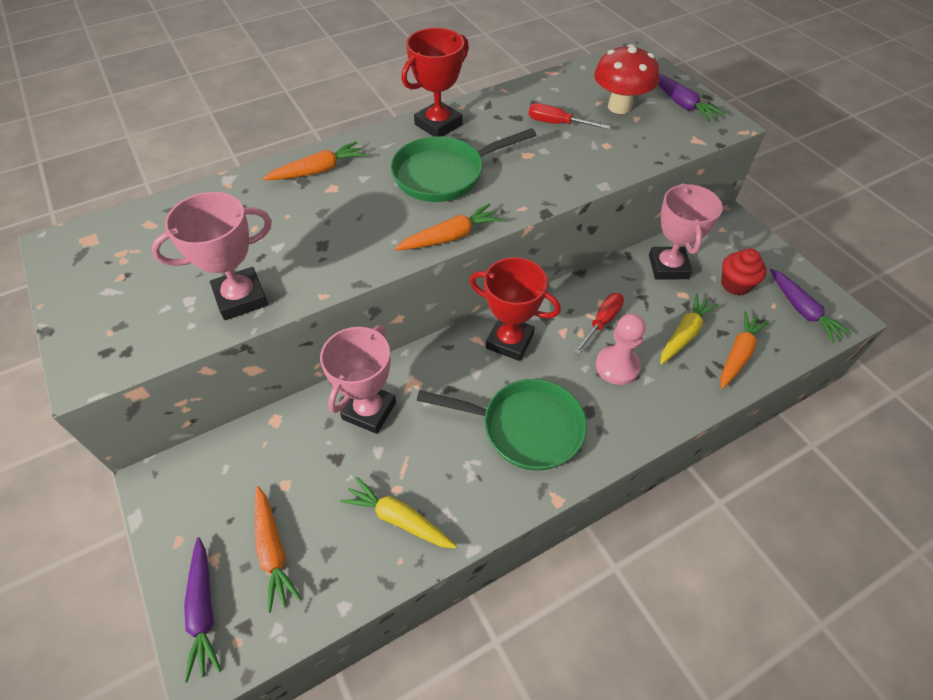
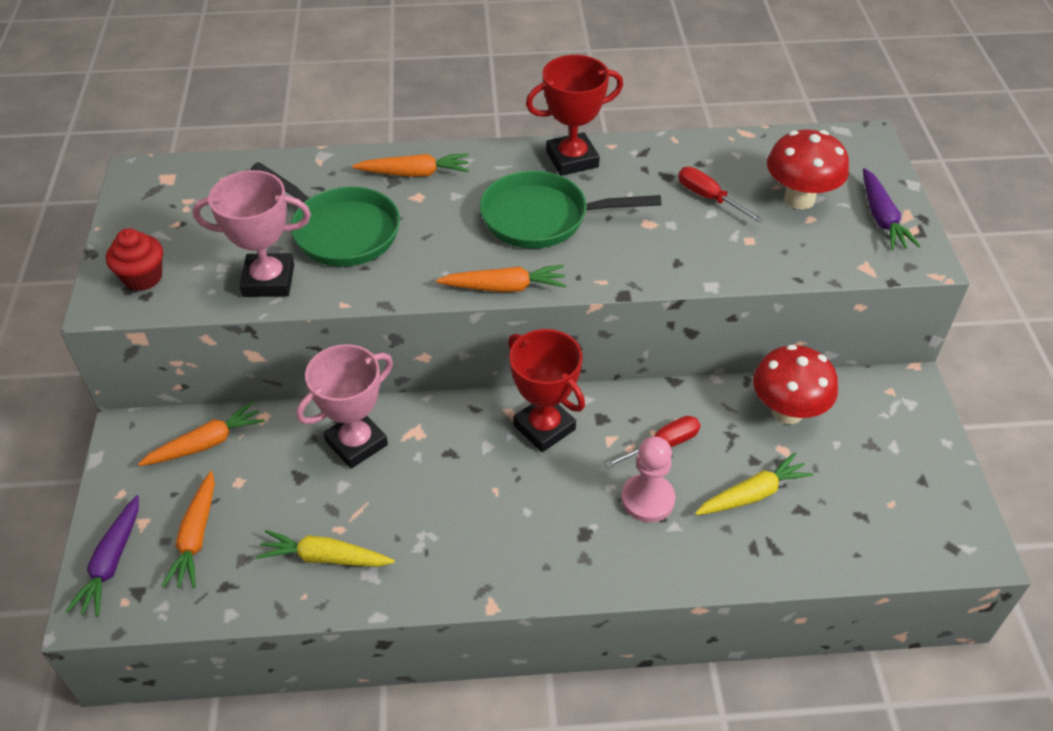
camera: 25 degrees right, 5 degrees down
(399, 519) = (325, 557): yellow carrot -> yellow carrot turned 45 degrees counterclockwise
(525, 427) = (504, 523): green pan -> green pan (341, 231)
(668, 267) = (787, 411): pink trophy -> red mushroom
(735, 284) = (859, 462): red cupcake -> red cupcake (143, 277)
(738, 354) = (803, 541): orange carrot -> orange carrot (206, 443)
(802, 310) = (925, 523): purple carrot -> none

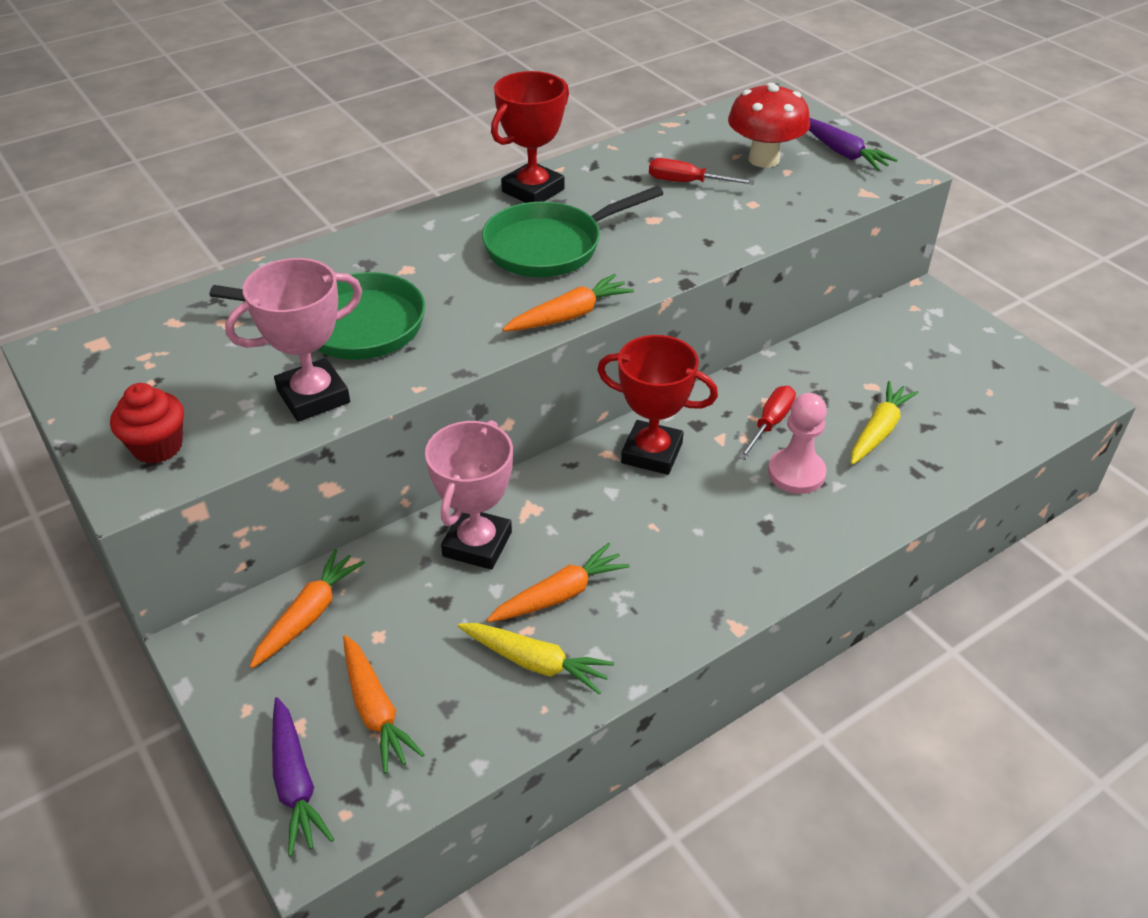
camera: 30 degrees left, 5 degrees down
(325, 557) = (535, 663): yellow carrot -> yellow carrot turned 135 degrees counterclockwise
(415, 173) = (385, 250): orange carrot -> orange carrot (560, 594)
(787, 411) = (849, 355): red mushroom -> none

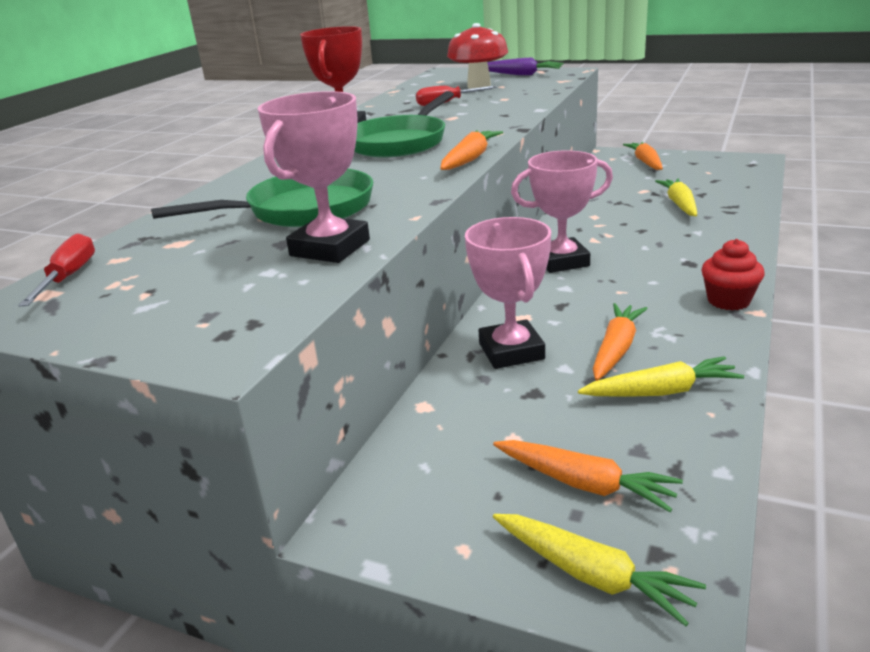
camera: 30 degrees left, 15 degrees down
(157, 447) = (215, 322): red cupcake -> red cupcake (728, 301)
(295, 783) = (592, 575): purple carrot -> yellow carrot
(309, 615) = (431, 454): orange carrot -> orange carrot (645, 162)
(652, 453) = (561, 261): red trophy -> pink trophy
(770, 423) = (613, 223): red screwdriver -> red screwdriver (69, 277)
(796, 473) = (665, 236): pink pawn -> none

